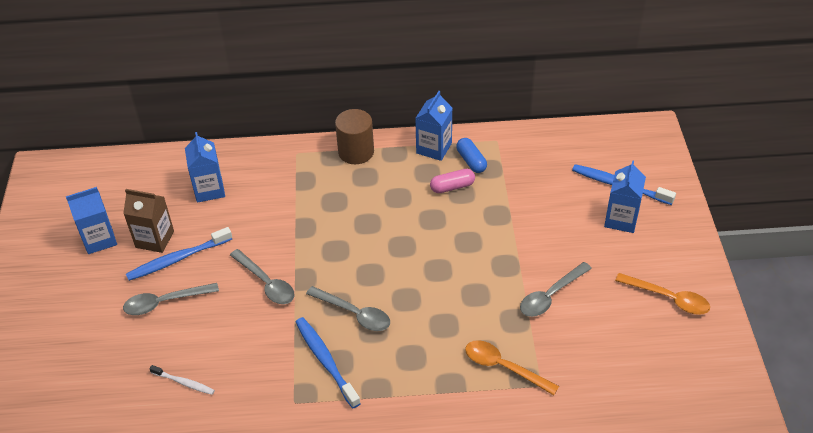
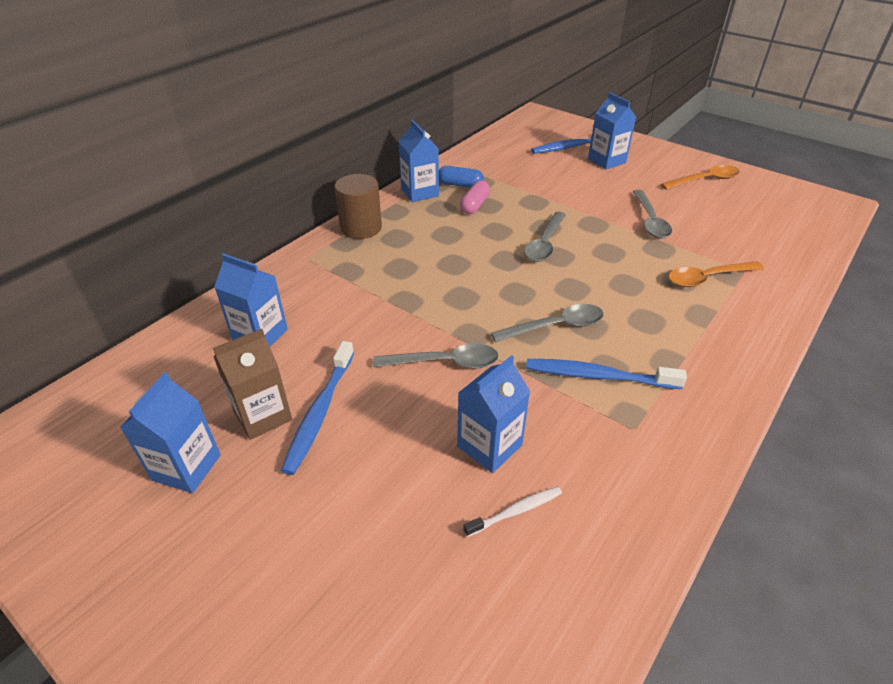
camera: 50 degrees left, 5 degrees down
(164, 302) = (369, 460): grey spoon -> grey spoon (544, 244)
(219, 344) = (489, 446): none -> blue carton

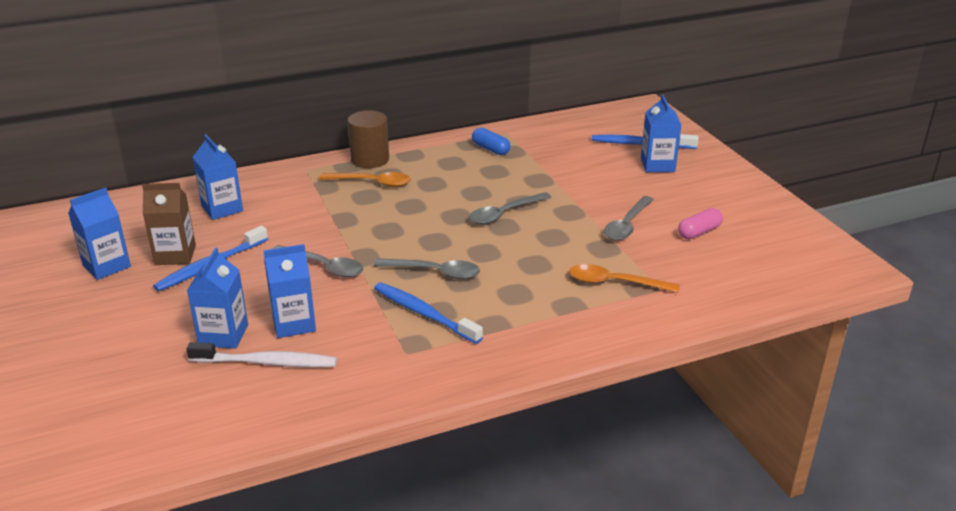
camera: 30 degrees right, 10 degrees down
(419, 192) = (448, 146): blue carton -> blue carton (223, 335)
(474, 205) = (482, 168): pink capsule -> pink capsule (699, 232)
(516, 511) = (267, 362): white toothbrush -> white toothbrush, size x1.71
(705, 180) = (738, 208): orange spoon -> orange spoon (372, 183)

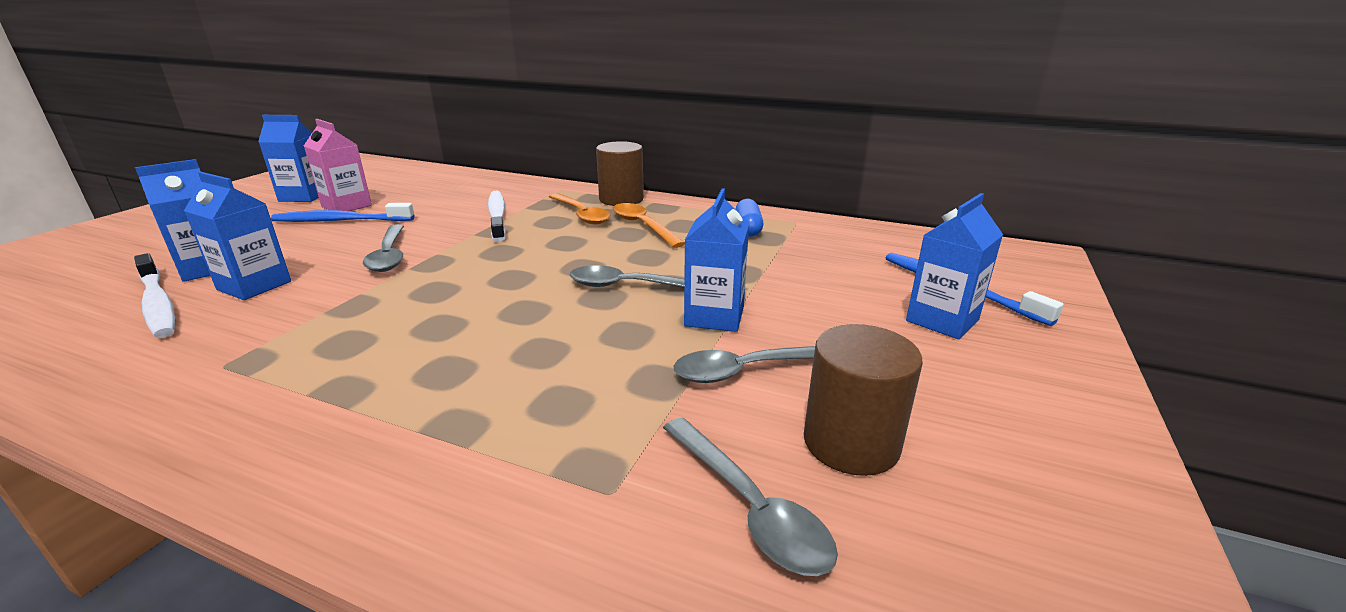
camera: 45 degrees right, 5 degrees down
(175, 255) = (346, 206): brown carton -> pink carton
(222, 209) = (446, 192): blue carton -> blue carton (714, 316)
(319, 209) = (497, 216): none -> white toothbrush
(424, 313) = (333, 337): blue toothbrush -> none
(435, 272) = (440, 305): grey spoon -> grey spoon (750, 508)
(614, 283) = (571, 436): orange spoon -> orange spoon (642, 226)
(699, 232) = (851, 443): pink capsule -> brown cylinder

